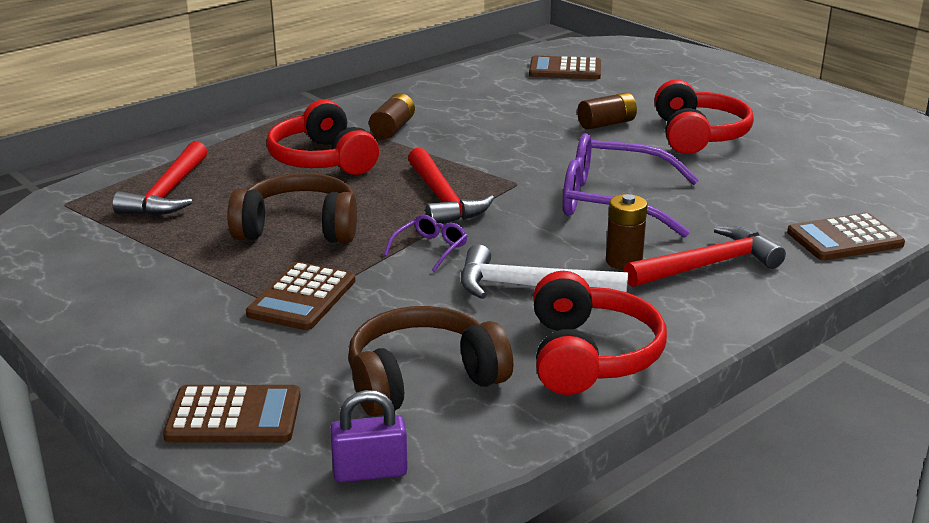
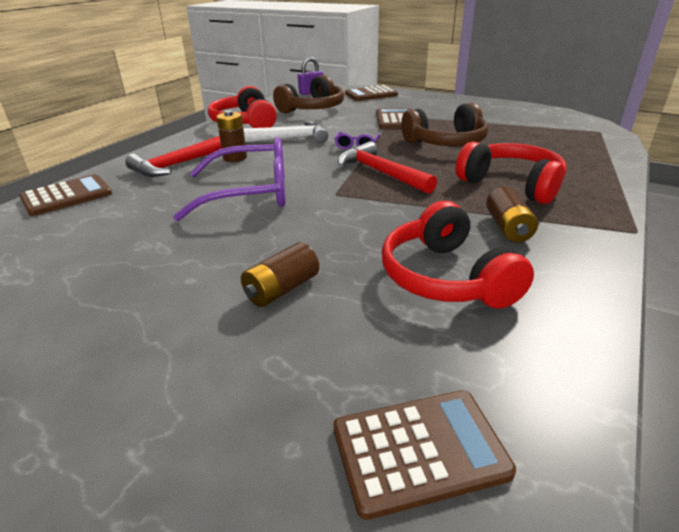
camera: 160 degrees right, 5 degrees up
(168, 193) = (560, 146): red hammer -> none
(698, 135) = (159, 294): red headphones -> red headphones (446, 277)

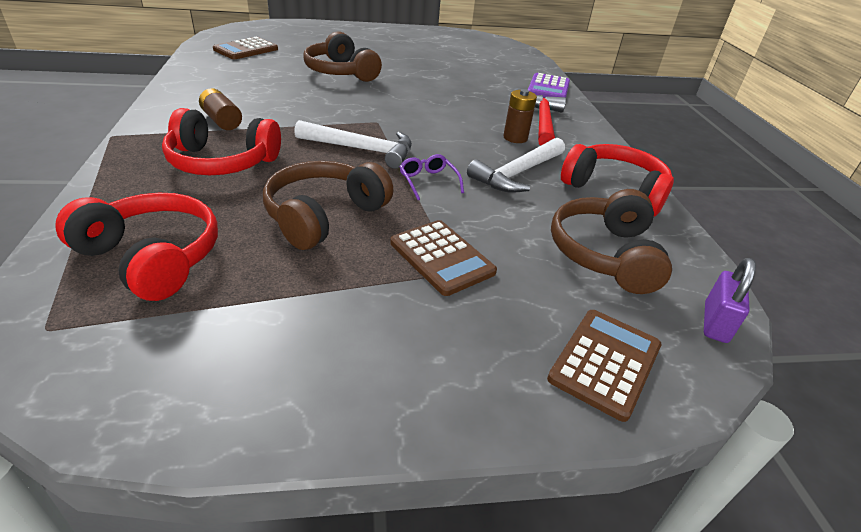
camera: 140 degrees right, 5 degrees up
(67, 196) = (548, 88): brown calculator -> purple calculator
(249, 193) = (441, 111): purple glasses -> none
(282, 289) = (340, 72): brown battery -> brown headphones
(380, 172) = (362, 149): red hammer -> white hammer
(446, 277) = (257, 88): red headphones -> red headphones (152, 257)

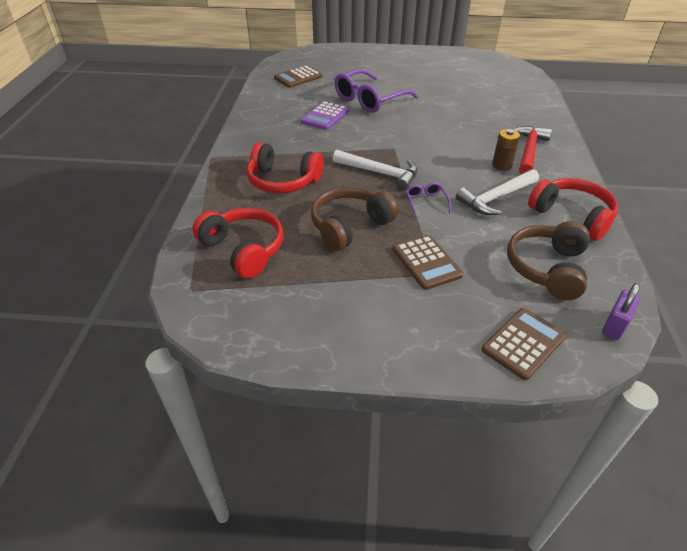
camera: 15 degrees right, 5 degrees up
(222, 121) = (282, 146): brown battery -> none
(340, 72) = (370, 100): brown headphones -> purple glasses
(548, 88) = (543, 115): purple calculator -> purple calculator (325, 116)

